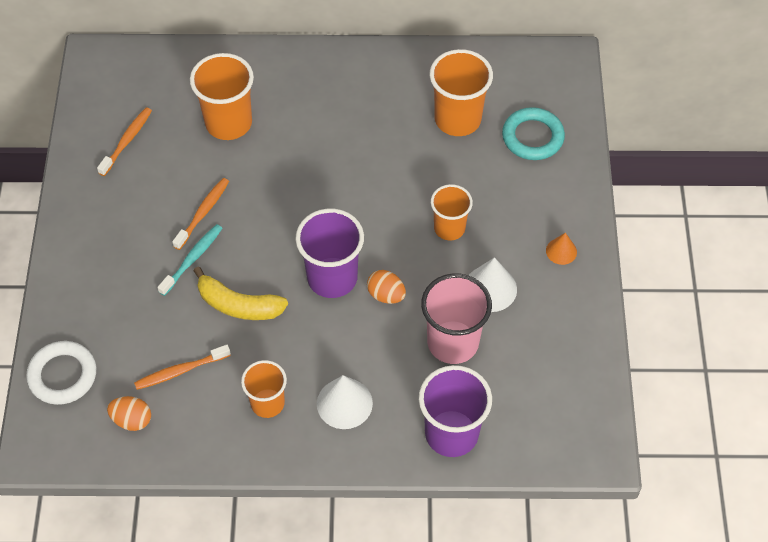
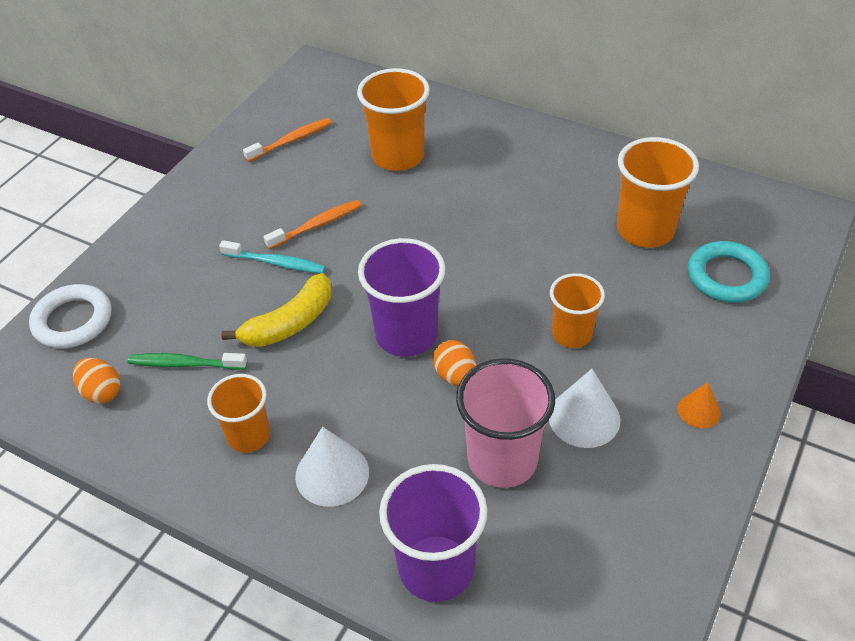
camera: 30 degrees right, 10 degrees down
(181, 371) = (185, 364): orange toothbrush -> green toothbrush
(192, 259) = (275, 263): turquoise toothbrush -> turquoise toothbrush turned 45 degrees clockwise
(238, 305) = (290, 323): yellow banana -> yellow banana turned 90 degrees counterclockwise

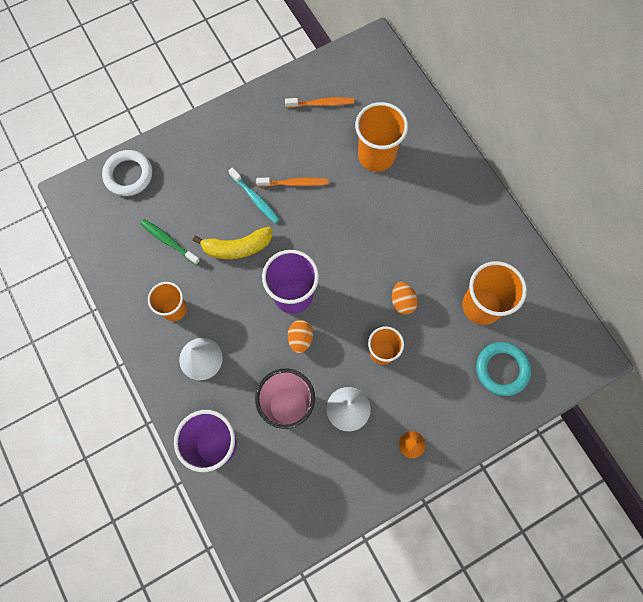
camera: 30 degrees right, 25 degrees up
(102, 392) = (119, 234): orange egg -> orange egg (402, 301)

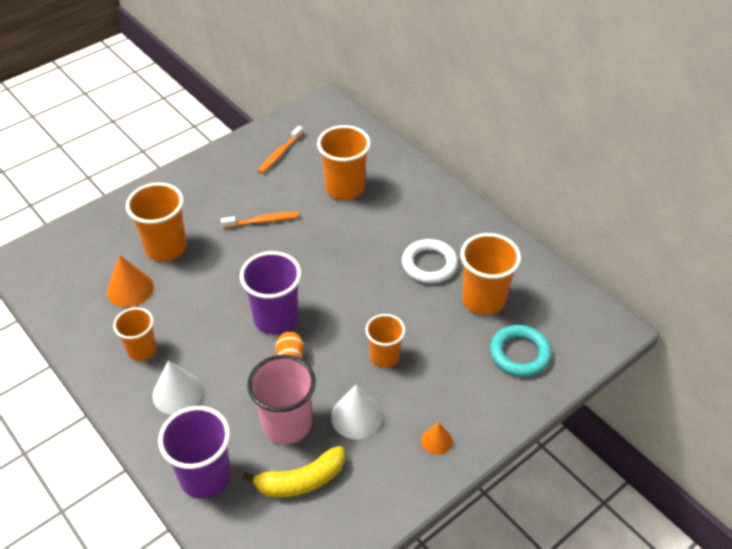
camera: 10 degrees left, 25 degrees down
(128, 175) = (79, 237): white ring -> white ring (429, 264)
(169, 241) = (130, 289): green toothbrush -> orange cone
(204, 200) = (166, 248): none -> orange cup
(237, 247) = (207, 284): yellow banana -> yellow banana (301, 481)
(255, 198) = (221, 239): turquoise toothbrush -> none
(321, 104) = (280, 154): orange toothbrush -> orange toothbrush turned 135 degrees clockwise
(402, 301) = (397, 308): orange egg -> none

